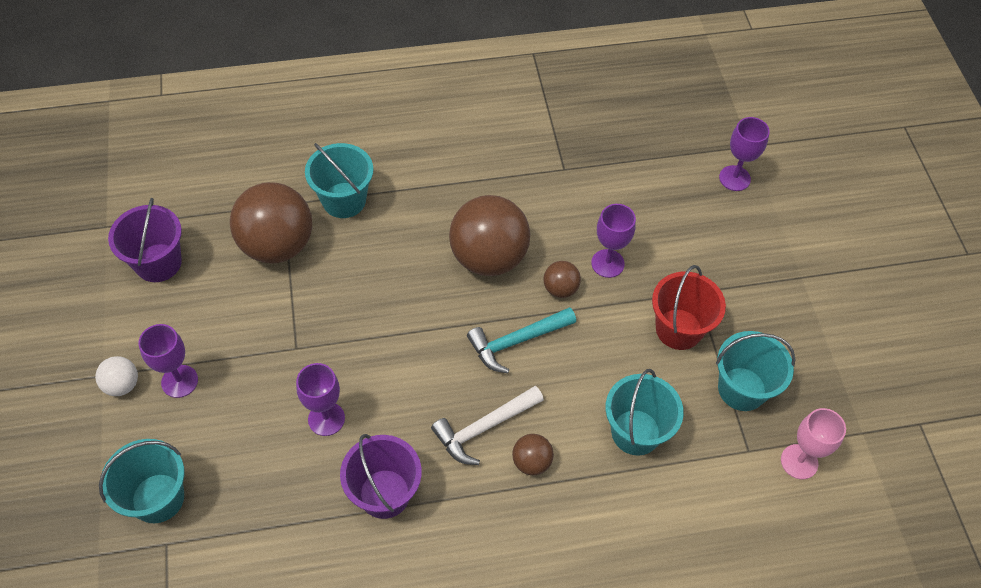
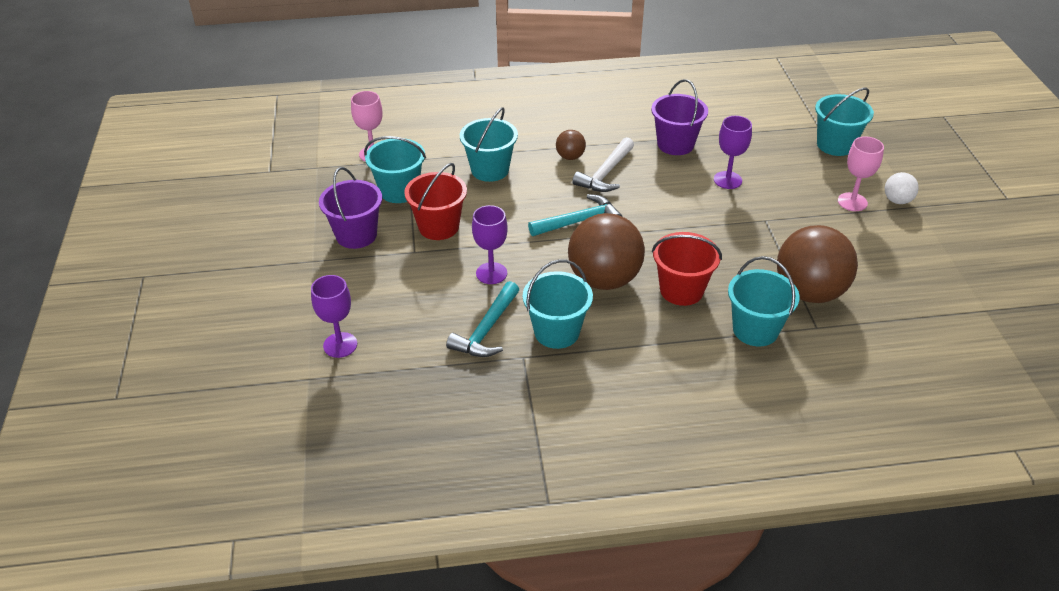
camera: 175 degrees left, 15 degrees down
(158, 263) = (916, 280): purple bucket -> purple bucket (356, 235)
(179, 381) = (852, 202): purple goblet -> pink goblet
(409, 245) = (681, 290): none -> red bucket
(484, 428) = (605, 173): white hammer -> white hammer turned 150 degrees clockwise
(535, 195) = (556, 332): none -> turquoise bucket
(560, 289) = (538, 255): brown ball -> none
(601, 196) = (487, 330): none -> turquoise hammer

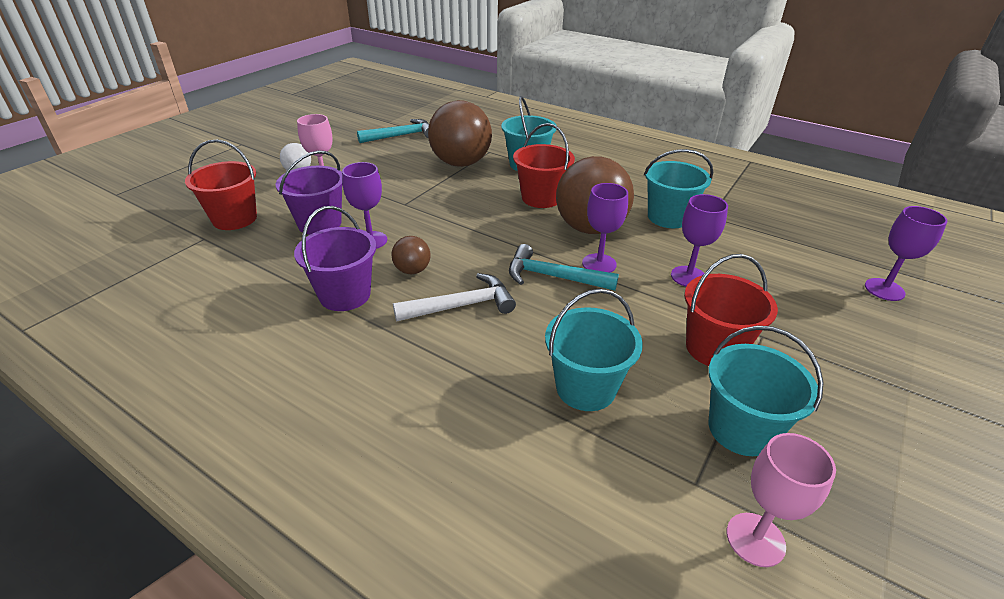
camera: 140 degrees left, 5 degrees down
(356, 235) = (835, 394): purple bucket -> purple bucket (319, 224)
(487, 330) = (727, 242): turquoise hammer -> turquoise hammer (401, 136)
(561, 249) = (599, 264): none -> purple goblet
(570, 157) = (469, 347): brown ball -> brown ball (412, 270)
(835, 145) = (235, 219): turquoise bucket -> red bucket

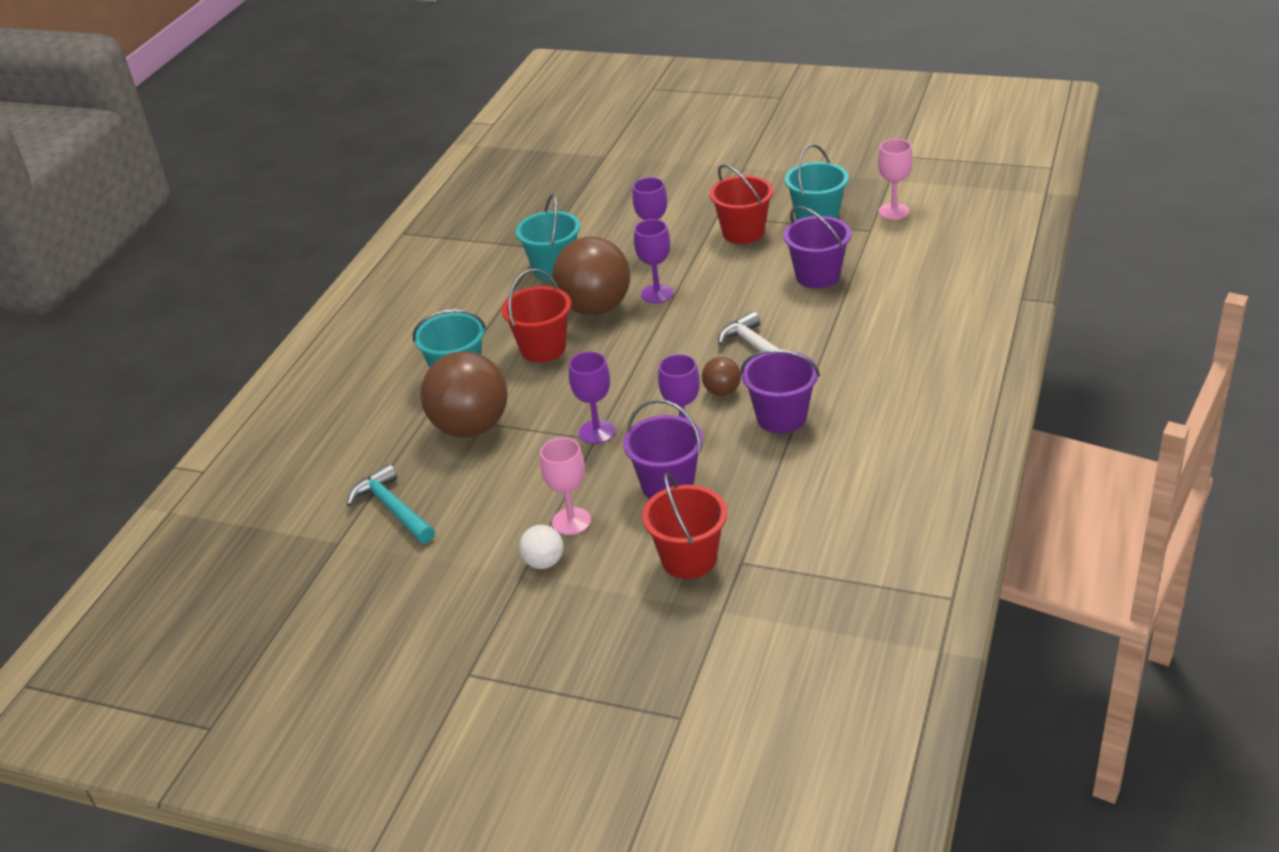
camera: 100 degrees left, 0 degrees up
(553, 277) = (690, 313): turquoise hammer -> none
(585, 388) = (817, 276): turquoise bucket -> purple bucket
(884, 289) = (629, 171): purple goblet -> purple goblet (597, 432)

